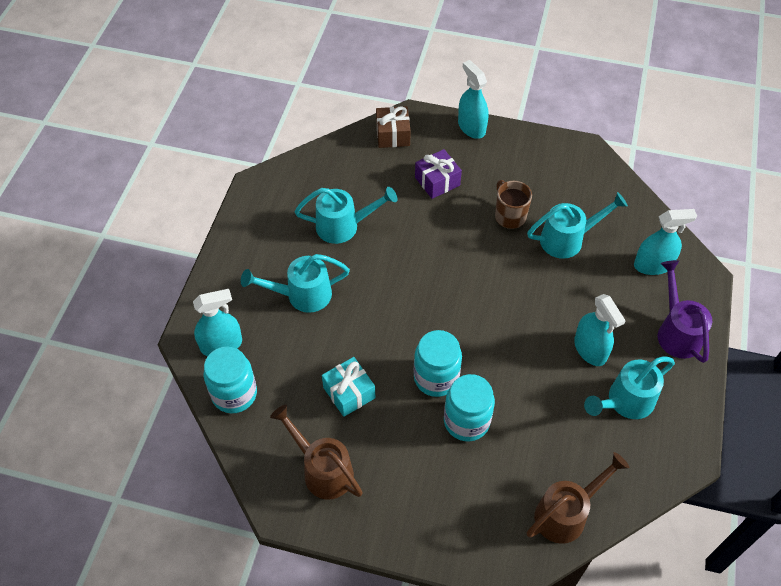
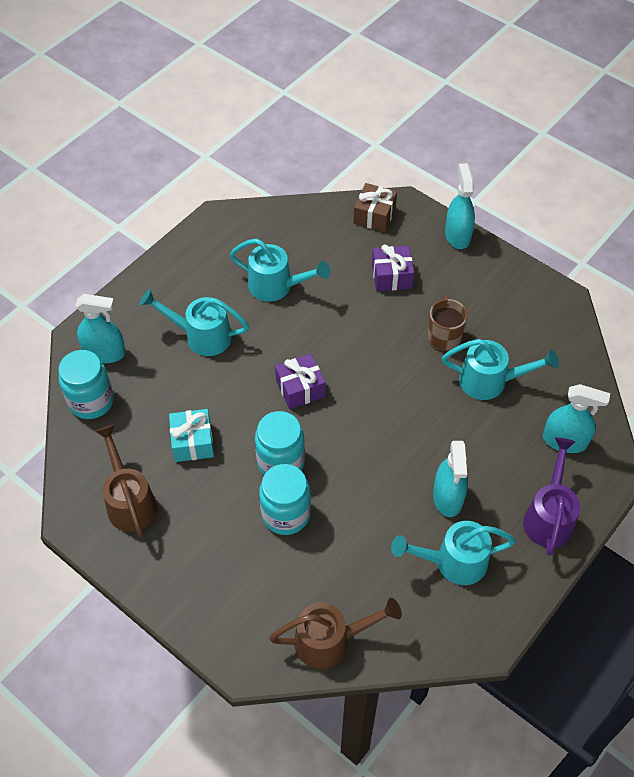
camera: 25 degrees right, 0 degrees up
(416, 307) = (300, 388): none -> purple gift

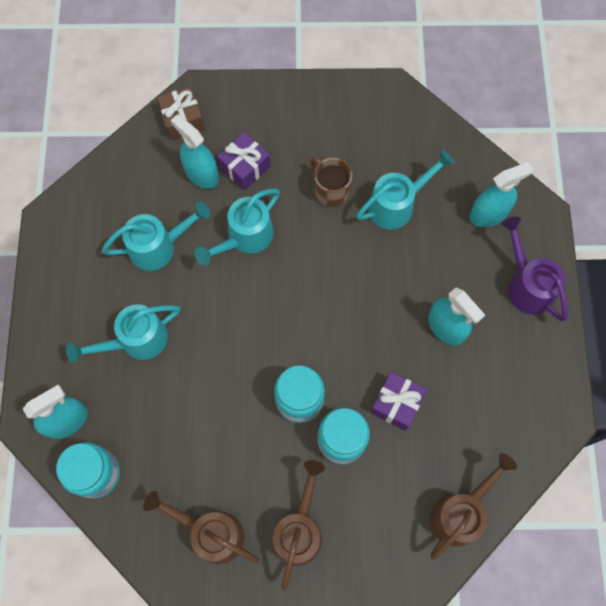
camera: 40 degrees left, 15 degrees up
(192, 442) = (215, 440): turquoise gift -> none
(194, 550) = (299, 530): none -> brown watering can
(300, 388) = (259, 324): purple gift -> purple gift (396, 404)
(453, 562) = (492, 377): turquoise watering can -> turquoise watering can (245, 238)
(457, 235) = (265, 91): turquoise spray bottle -> turquoise spray bottle (201, 174)

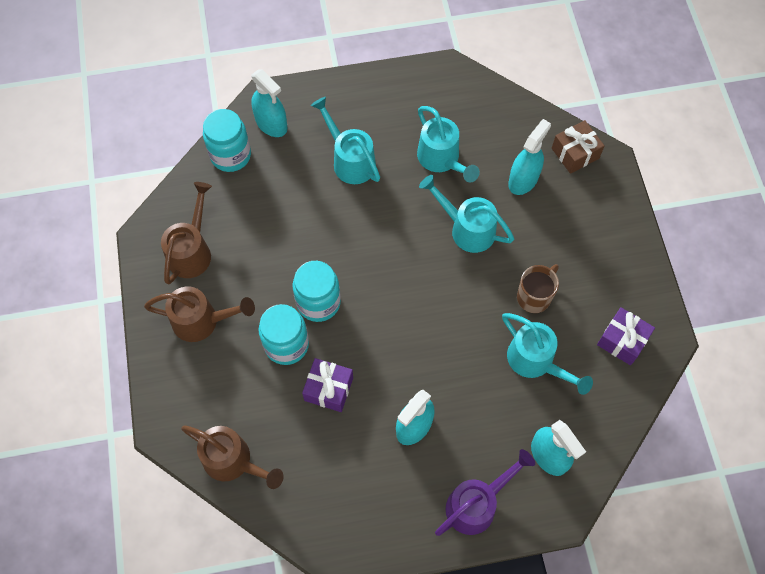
camera: 80 degrees right, 5 degrees down
(245, 167) = (540, 215): purple gift -> purple gift (622, 341)

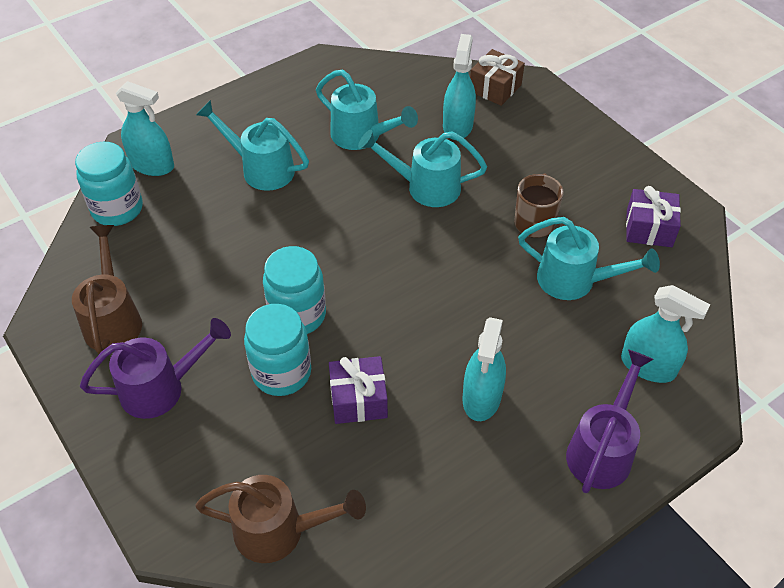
camera: 25 degrees left, 15 degrees down
(202, 321) = (161, 388): brown watering can -> purple watering can

